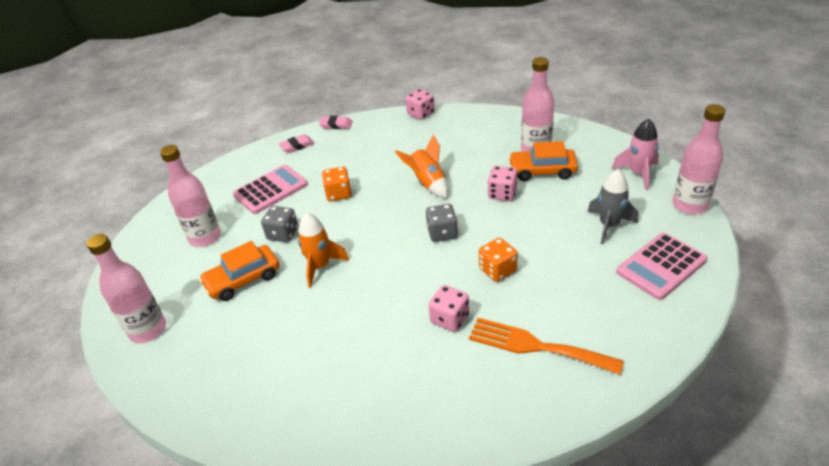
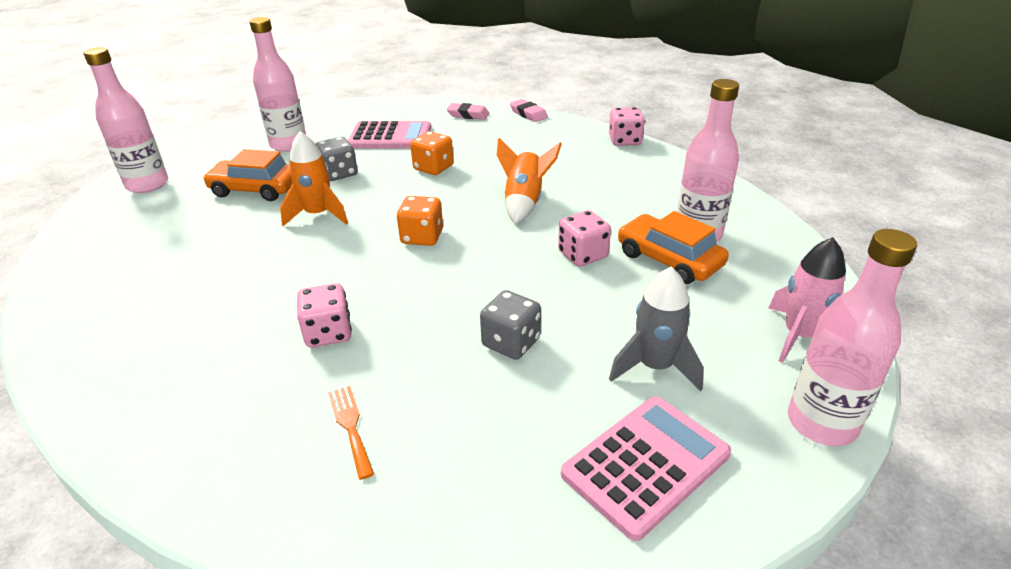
camera: 40 degrees right, 5 degrees down
(442, 233) = (459, 253): grey dice -> grey dice (511, 342)
(497, 270) = (448, 323): orange dice -> orange dice (422, 237)
(536, 346) = (350, 426): orange fork -> orange fork, size x0.51
(661, 266) = (645, 464): pink calculator -> pink calculator turned 135 degrees clockwise

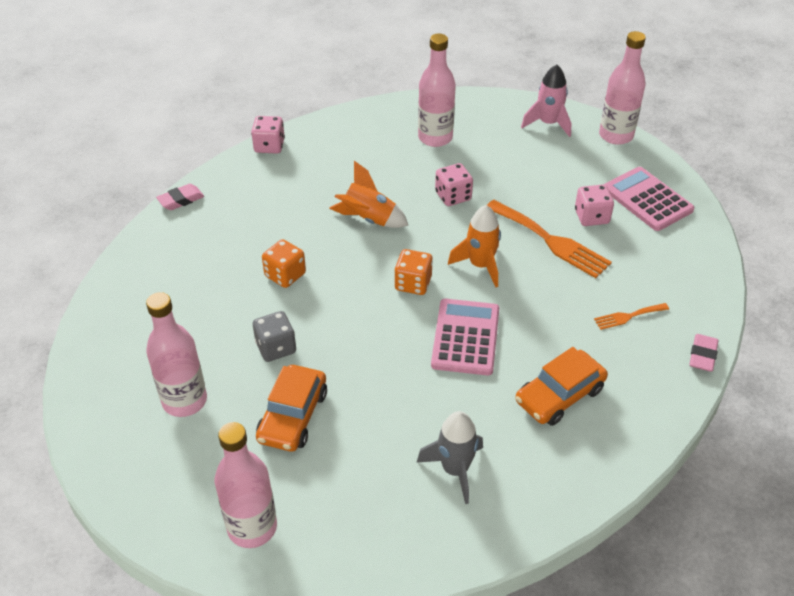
camera: 85 degrees left, 10 degrees up
(318, 215) = (360, 357): orange rocket -> orange rocket (480, 265)
(328, 333) = (537, 334): pink dice -> pink dice (591, 217)
(390, 137) = (196, 309): pink calculator -> pink calculator (465, 337)
(468, 115) = (162, 245): pink eraser -> pink eraser (702, 355)
(511, 342) = (551, 241): grey dice -> orange fork
(655, 367) = (574, 183): grey rocket -> grey rocket (455, 470)
(669, 259) = (464, 157): orange car -> orange car (559, 395)

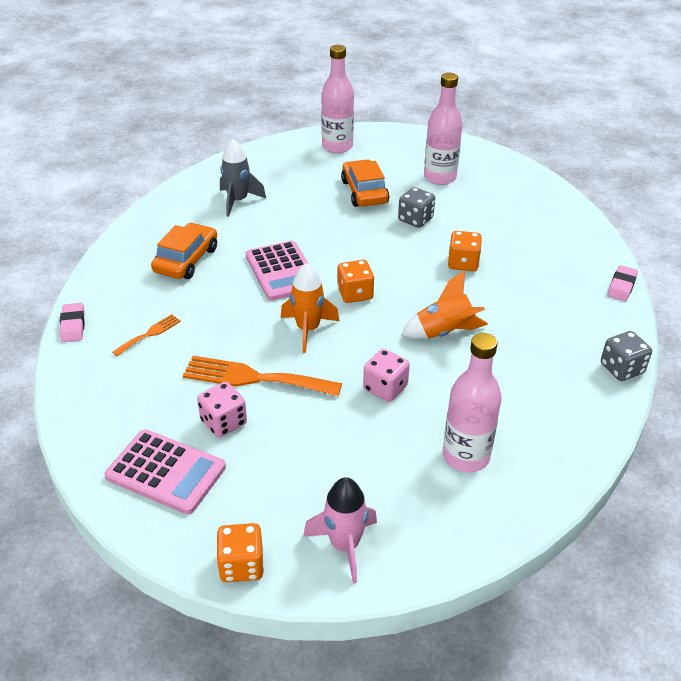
camera: 150 degrees right, 5 degrees down
(269, 146) = (621, 369): pink dice -> grey dice
(616, 135) = (241, 565): pink bottle -> orange dice

